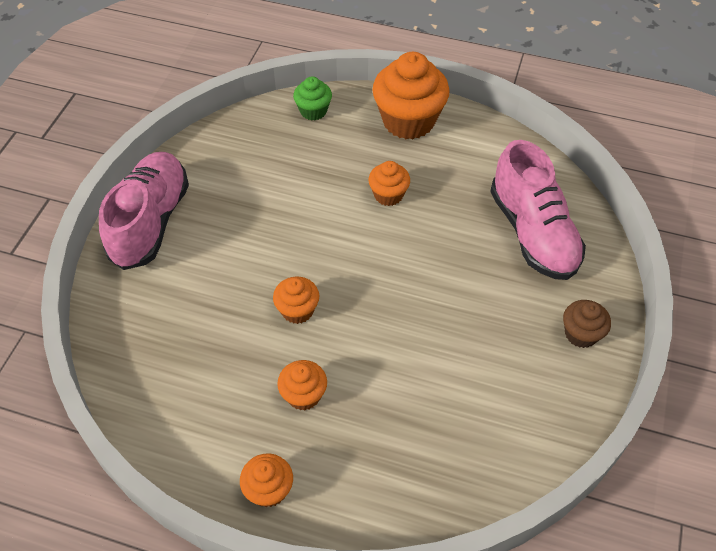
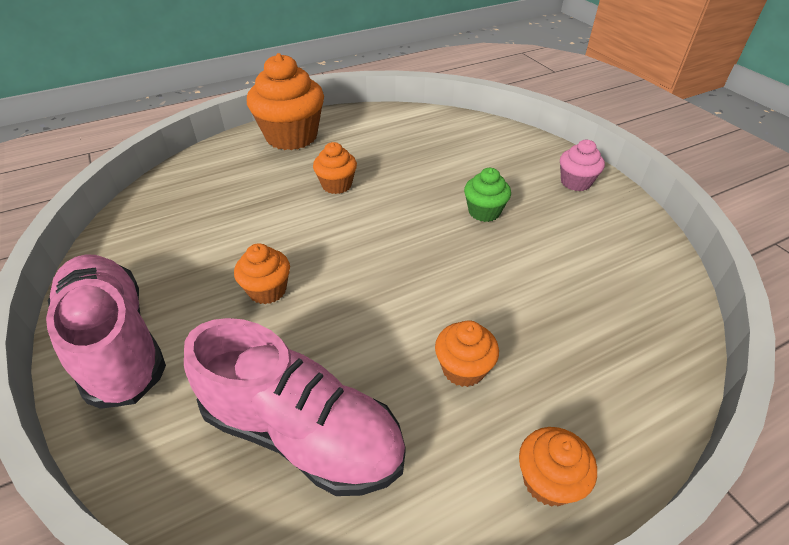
camera: 45 degrees left, 10 degrees down
(297, 310) = (368, 308): orange cupcake -> orange cupcake (267, 290)
(313, 111) = (200, 168): green cupcake -> green cupcake (484, 212)
(532, 232) = (466, 149): pink shoe -> pink shoe (302, 433)
(581, 334) = (575, 182): brown cupcake -> pink cupcake

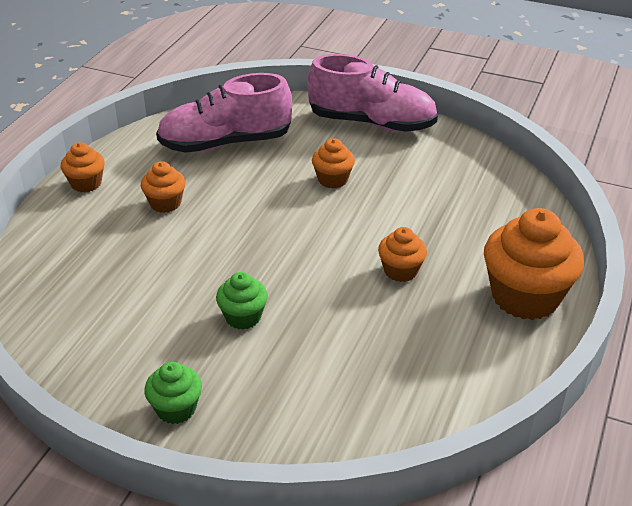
camera: 140 degrees right, 5 degrees down
(575, 182) = (176, 409): pink cupcake -> green cupcake

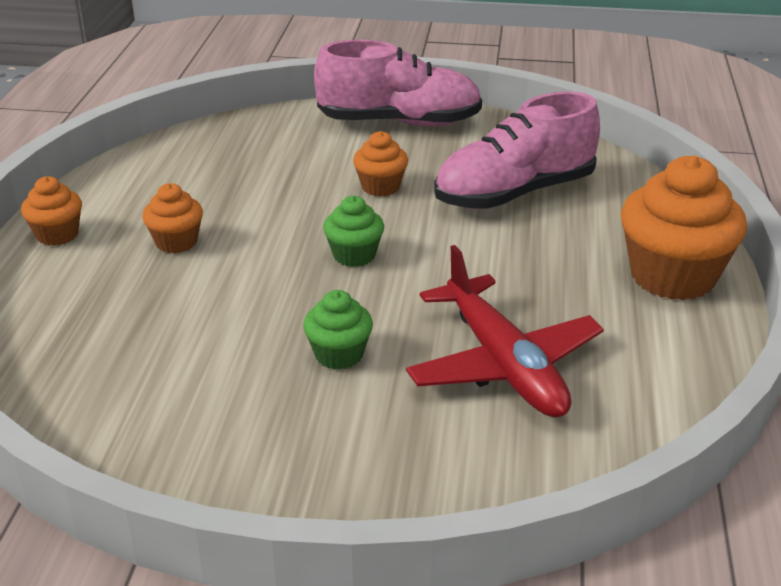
camera: 15 degrees left, 5 degrees down
(176, 409) = (299, 478): green cupcake -> green cupcake (354, 255)
(225, 143) = (226, 166): pink shoe -> pink shoe (514, 193)
(359, 347) = (503, 364): none -> red plane
(400, 271) = (512, 272): orange cupcake -> none

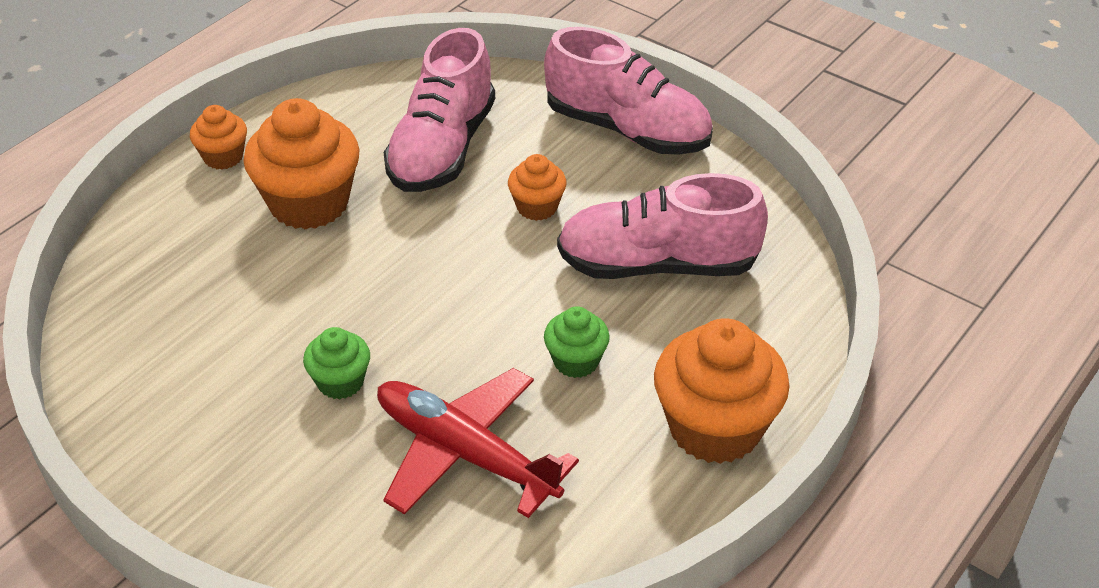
camera: 30 degrees right, 10 degrees up
(176, 242) = (309, 203): orange cupcake -> orange cupcake, size x1.93
(260, 173) = (442, 149): none -> pink shoe
(354, 255) = (444, 279): green cupcake -> green cupcake (576, 361)
(503, 364) = (465, 454): red plane -> red plane turned 120 degrees clockwise

